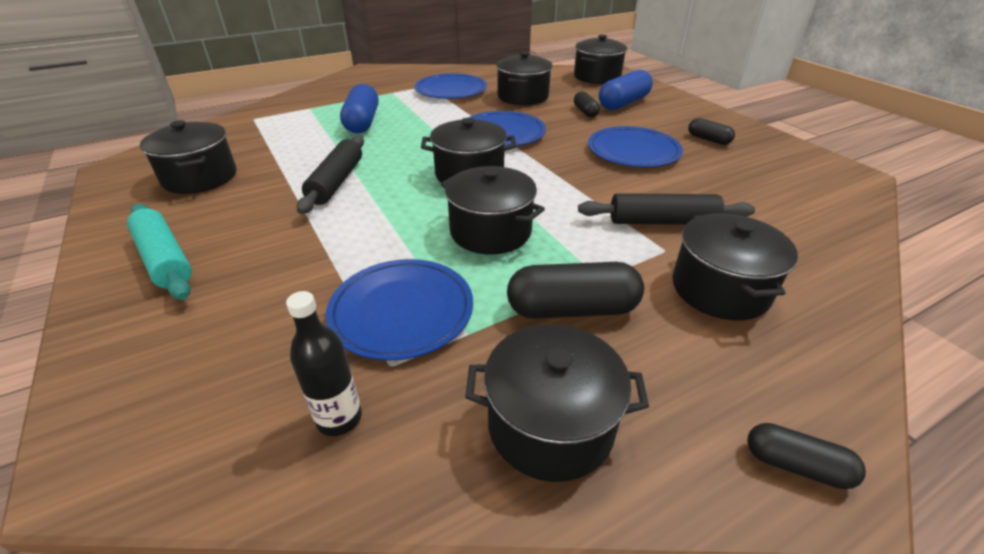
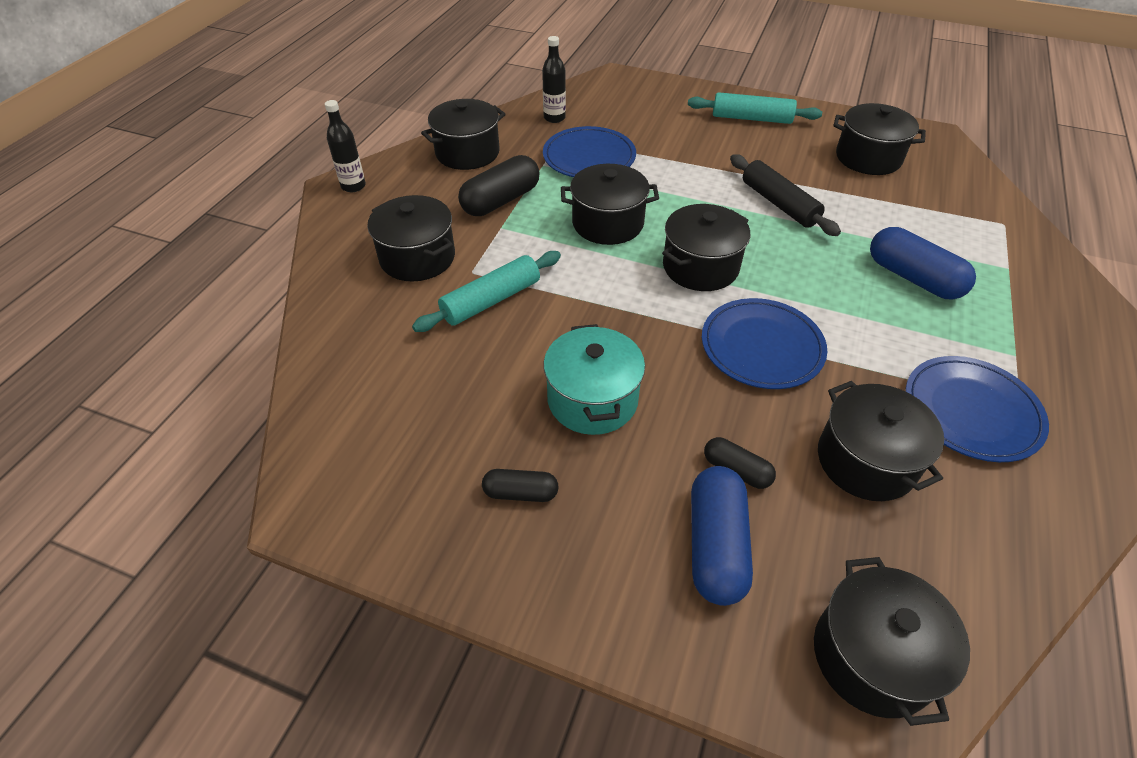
camera: 140 degrees right, 10 degrees up
(633, 151) = (592, 399): blue plate -> turquoise pot
(662, 221) = (491, 300): black rolling pin -> turquoise rolling pin
(796, 465) = (353, 186): black capsule -> black bottle

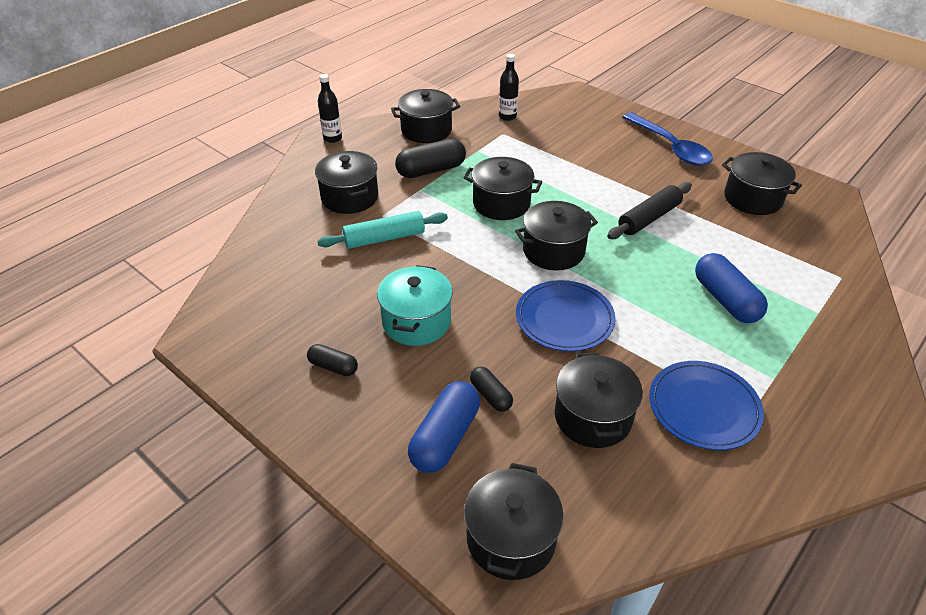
camera: 20 degrees right, 5 degrees down
(589, 157) = (516, 152): blue plate -> none
(751, 118) = (670, 147): turquoise rolling pin -> blue spoon
(779, 204) = (649, 218): black rolling pin -> black rolling pin turned 60 degrees clockwise

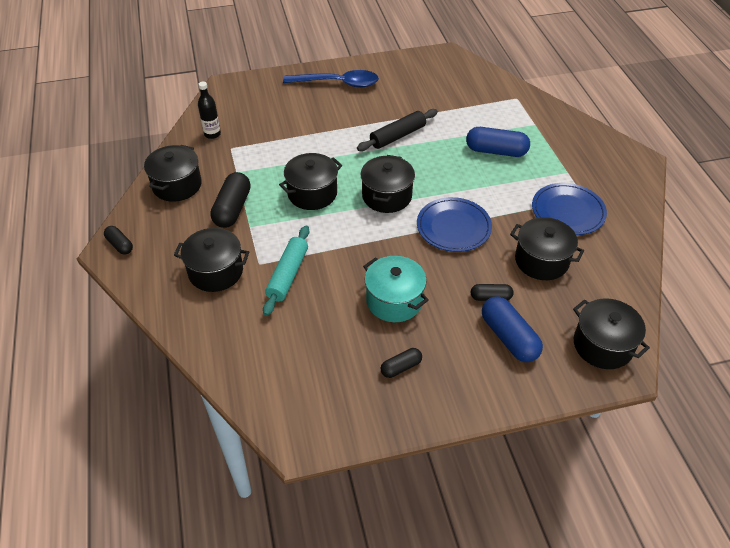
camera: 55 degrees left, 5 degrees up
(332, 138) = (120, 245): black bottle -> black capsule
(649, 218) = (398, 136): black rolling pin -> black rolling pin turned 60 degrees clockwise
(753, 199) = (422, 84): black pot -> none

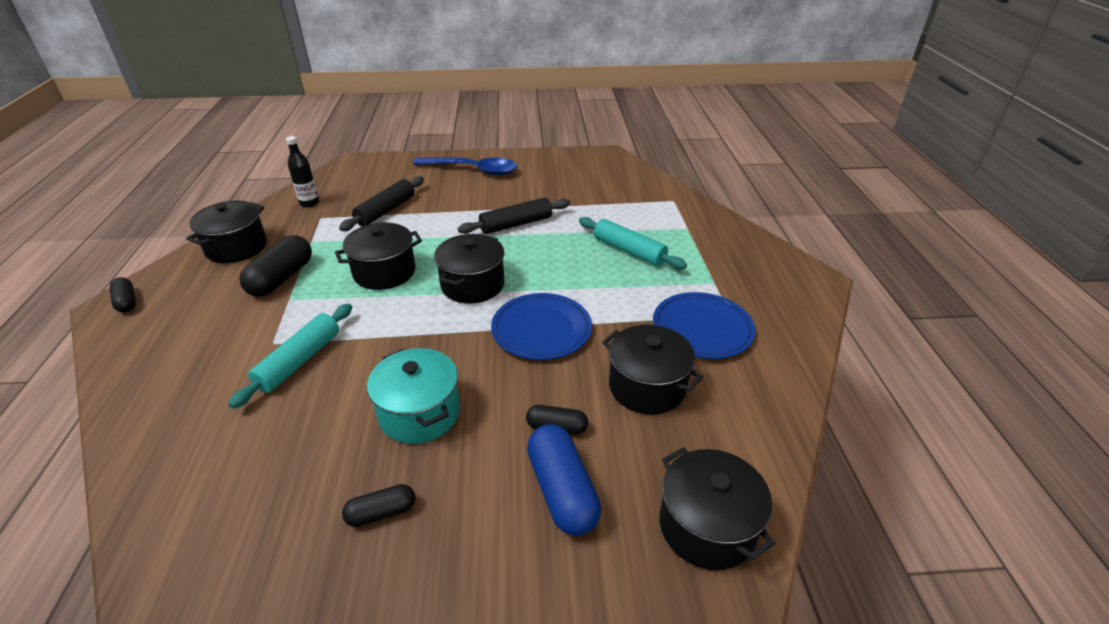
camera: 10 degrees right, 10 degrees down
(216, 271) = (214, 346): black pot -> none
(283, 135) = (386, 211): none -> black rolling pin
(496, 151) = (629, 251): blue capsule -> turquoise rolling pin

